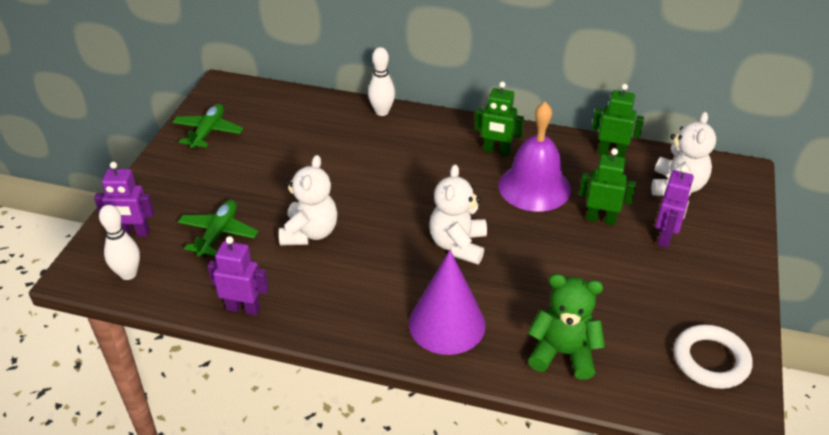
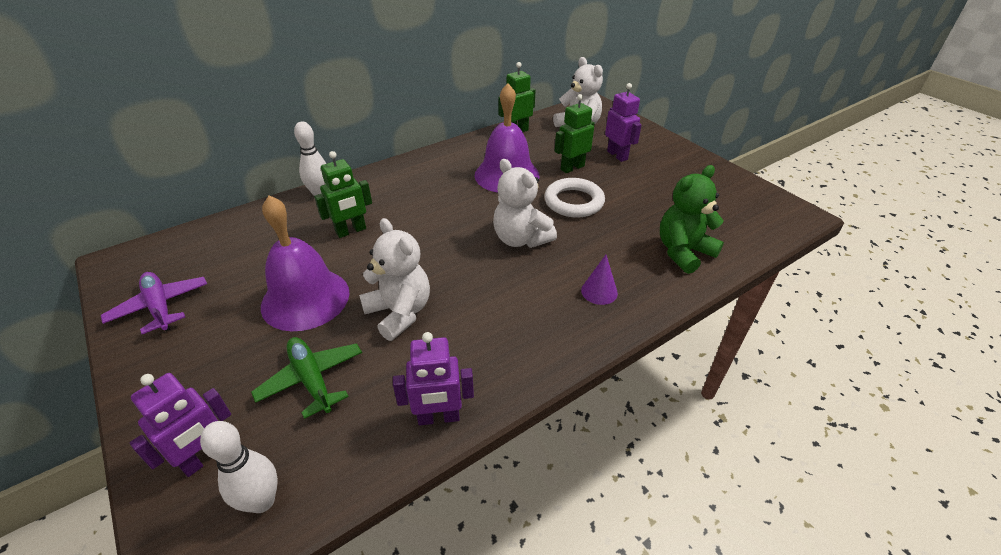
camera: 50 degrees left, 0 degrees up
(208, 132) = (160, 307): green plane -> purple plane
(243, 308) = (438, 417): purple robot -> purple robot turned 150 degrees counterclockwise
(276, 183) = (305, 299): none -> purple bell
(447, 324) = (599, 291): purple cone -> purple cone, size x0.47
(496, 151) = (448, 169): green robot -> green robot (351, 231)
(710, 360) = (741, 198): white ring -> white ring (574, 202)

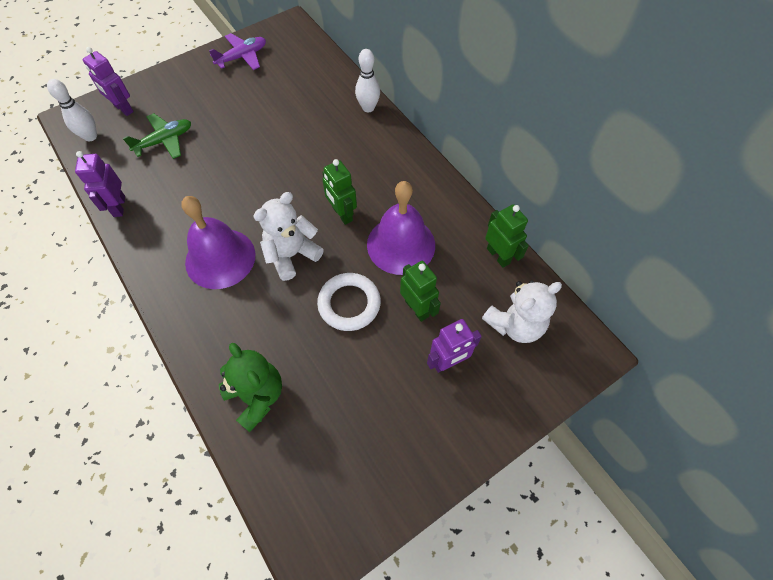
camera: 90 degrees right, 20 degrees up
(305, 299) = (238, 124): purple bell -> purple bell (220, 258)
(351, 231) = (314, 136): green robot -> green robot (342, 214)
(399, 313) = (214, 177): white teddy bear -> none
(599, 291) = (213, 311): purple cone -> none

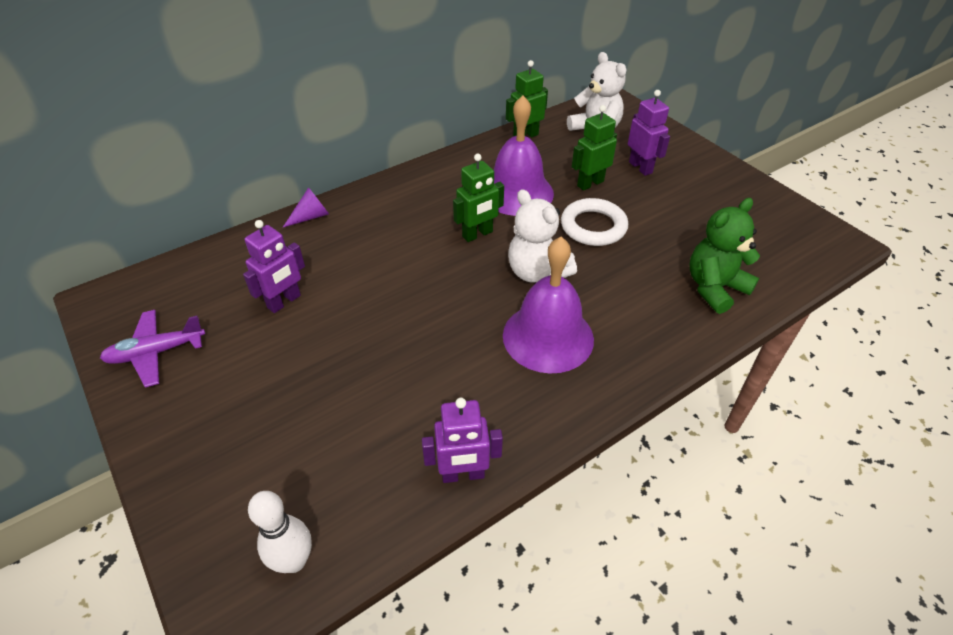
camera: 90 degrees left, 15 degrees down
(123, 109) = (231, 517): purple robot -> purple robot (284, 302)
(164, 141) = (328, 434): green plane -> none
(242, 57) = (156, 352): purple plane -> purple plane turned 75 degrees counterclockwise
(368, 108) = (311, 217): white bowling pin -> purple cone

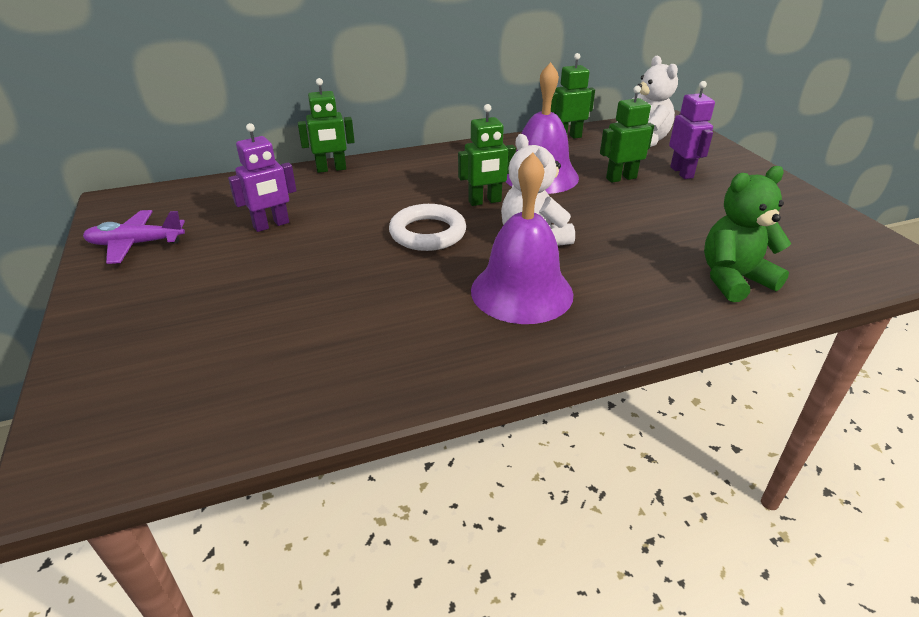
camera: 15 degrees right, 10 degrees down
(294, 561) = (156, 433): white bowling pin -> none
(311, 217) = (331, 169): purple cone -> green robot
(463, 474) = (371, 393): purple robot -> none
(593, 226) = (610, 211): white ring -> white ring (427, 233)

